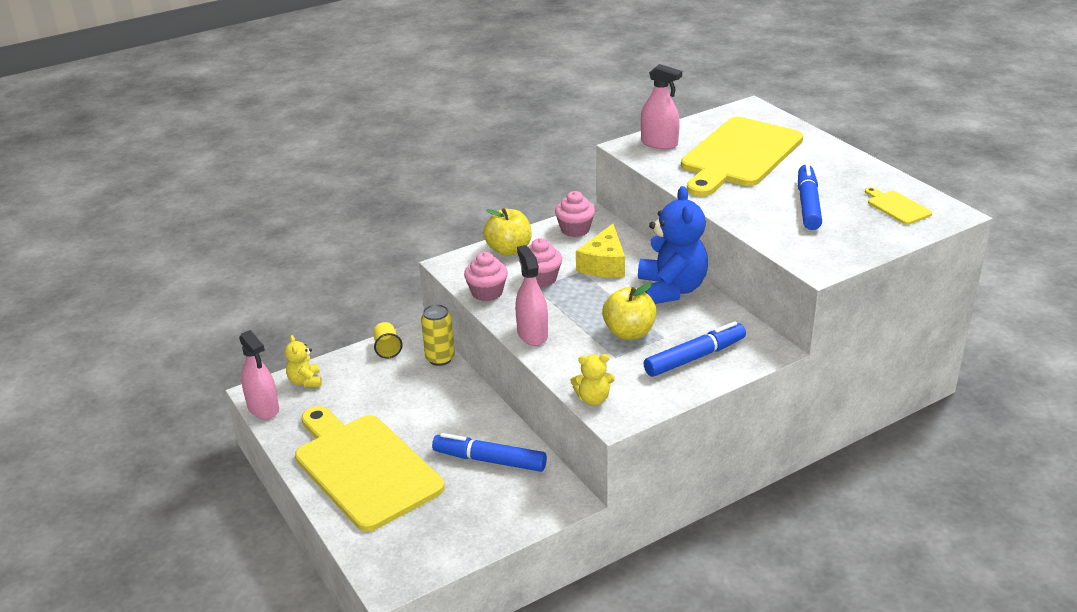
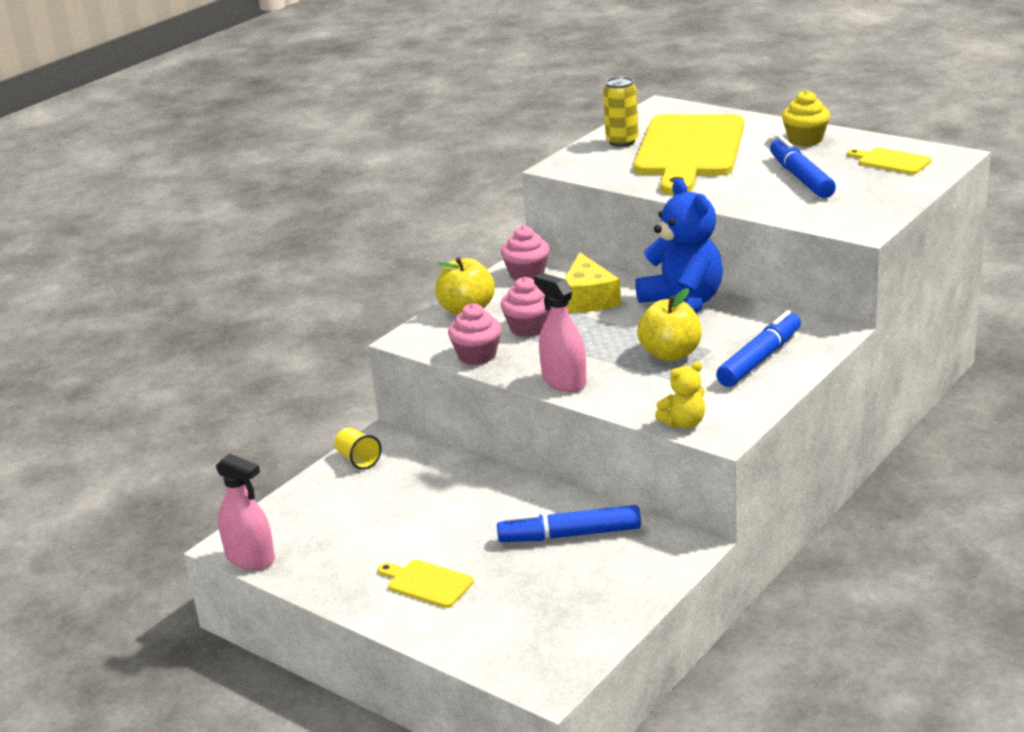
camera: 20 degrees left, 5 degrees down
(305, 381) = (282, 518): yellow teddy bear -> none
(364, 468) = (427, 583): yellow cutting board -> yellow cutting board, size x0.41
(440, 358) = (431, 453): yellow can -> yellow can (622, 142)
(659, 143) = (592, 157): pink spray bottle -> none
(841, 168) = (805, 140): none -> yellow cupcake

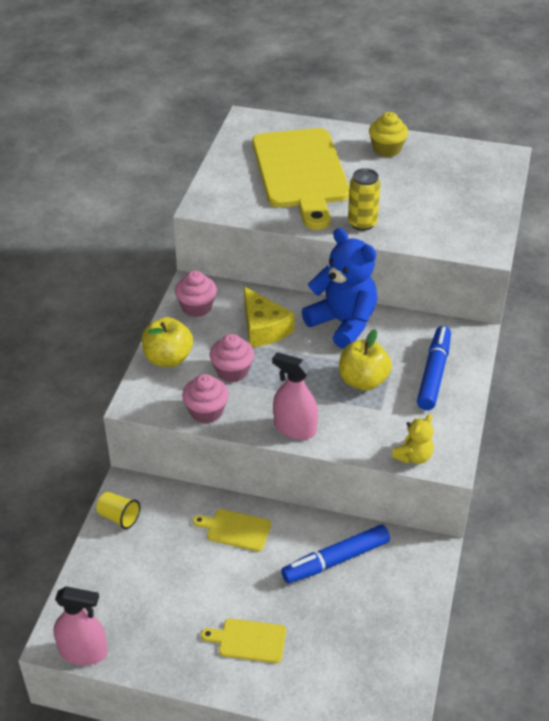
camera: 25 degrees left, 15 degrees up
(622, 142) = (239, 168): yellow can -> yellow can (362, 223)
(801, 178) = (408, 196): blue marker -> none
(891, 161) = (466, 168): yellow cutting board -> yellow cutting board (235, 530)

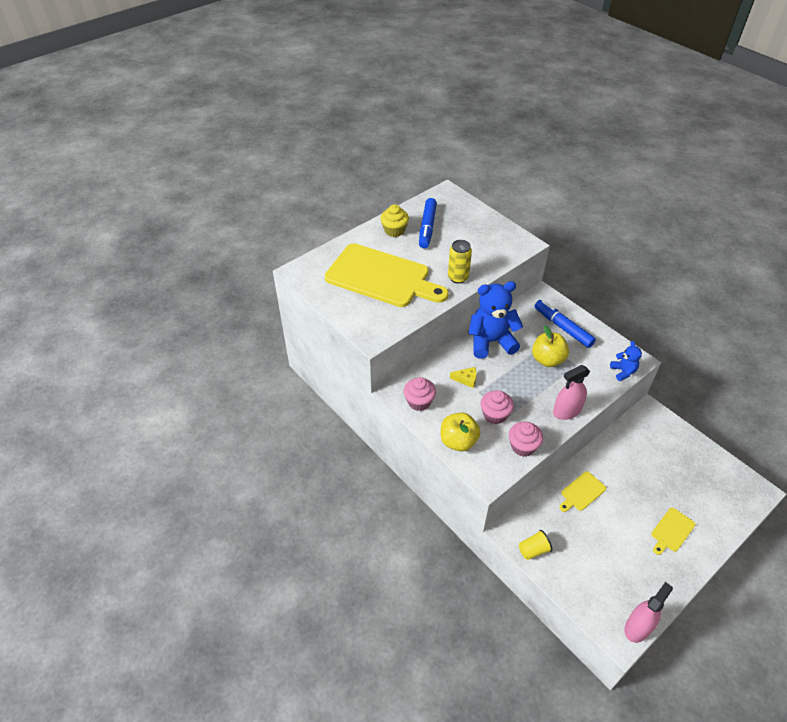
camera: 55 degrees left, 5 degrees up
(263, 328) = (466, 379): yellow cheese -> yellow cheese, size x0.54
(336, 560) = (633, 457): blue marker -> blue marker (427, 227)
(413, 456) = (623, 372): yellow teddy bear -> blue teddy bear

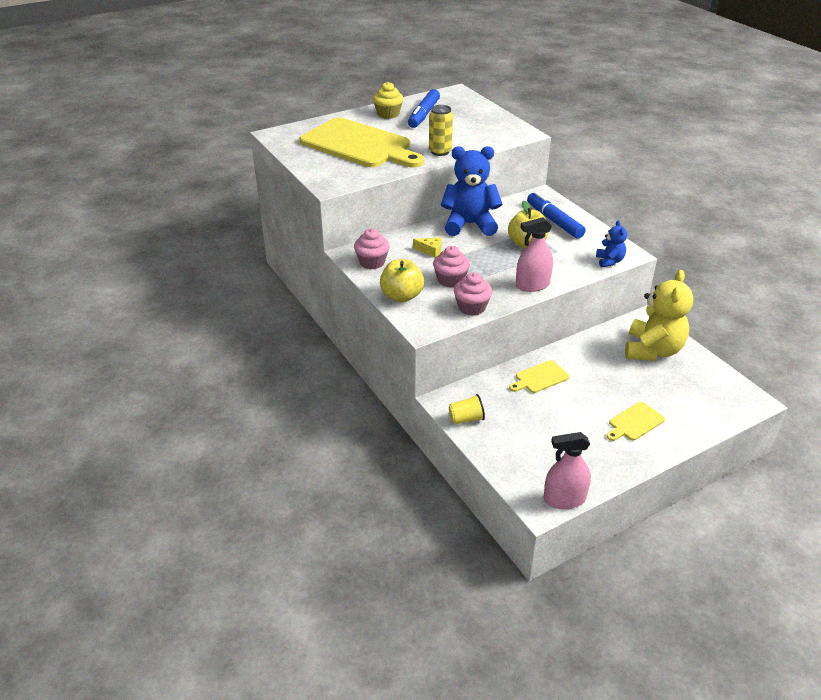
camera: 10 degrees right, 10 degrees down
(637, 627) = (564, 499): pink spray bottle -> pink spray bottle turned 150 degrees counterclockwise
(665, 446) = (652, 350): none -> yellow teddy bear

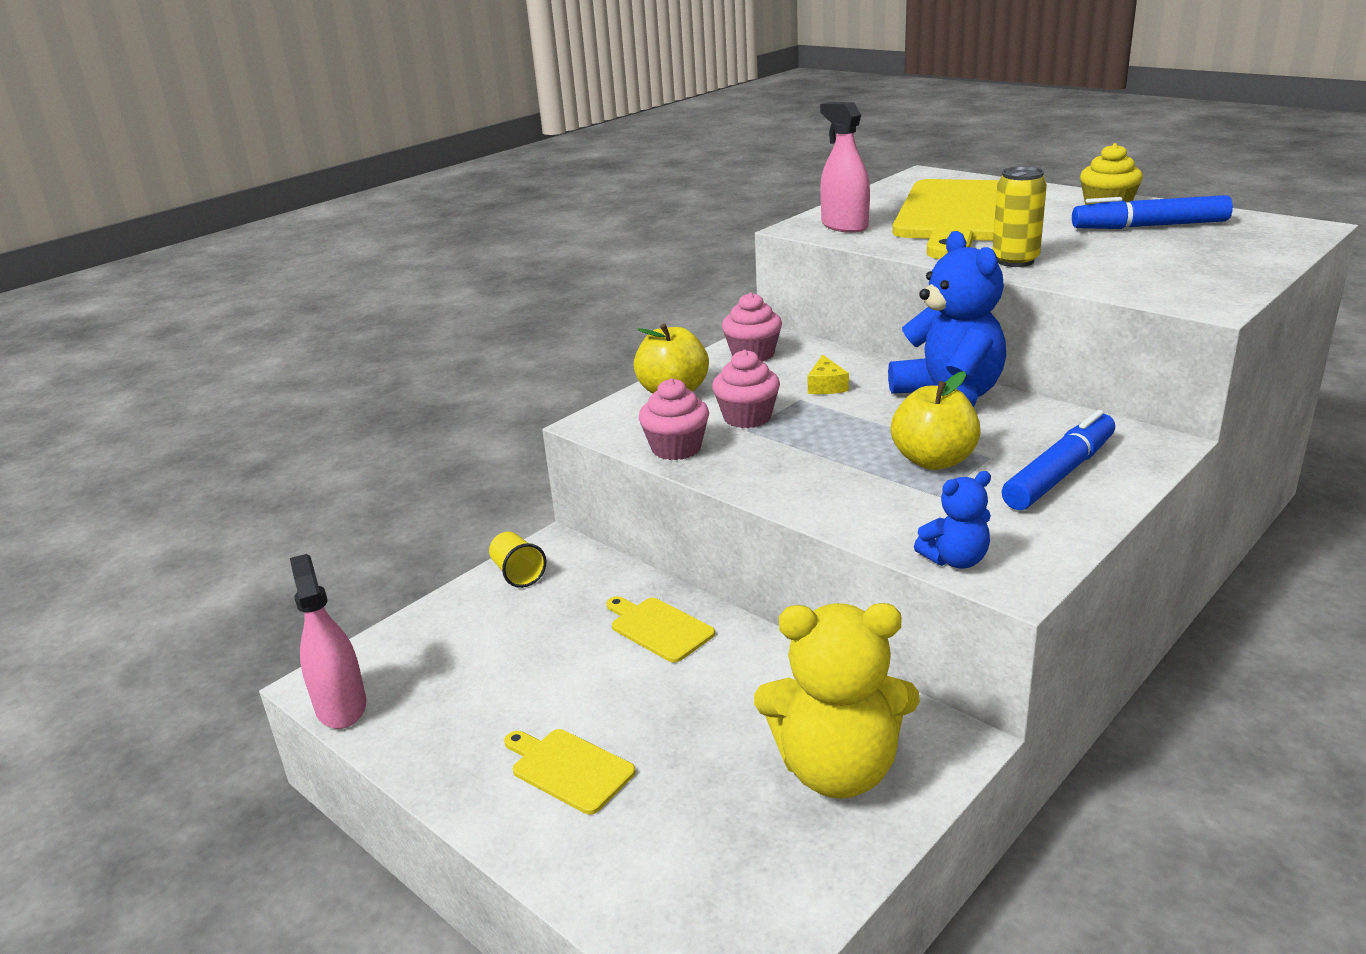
camera: 75 degrees right, 10 degrees down
(532, 285) = (787, 489): pink spray bottle -> pink spray bottle (844, 226)

